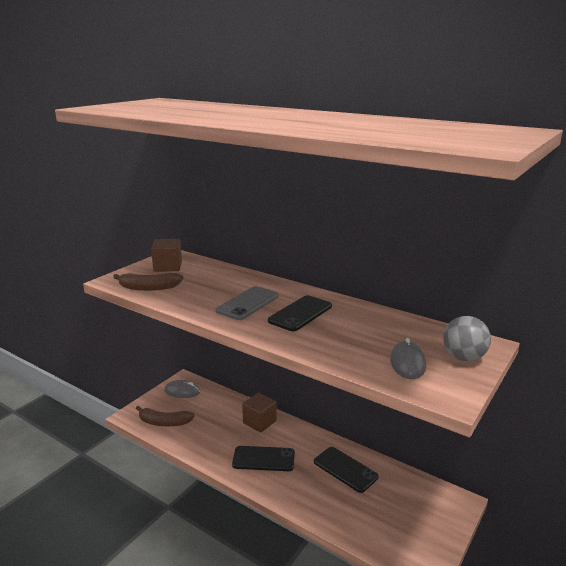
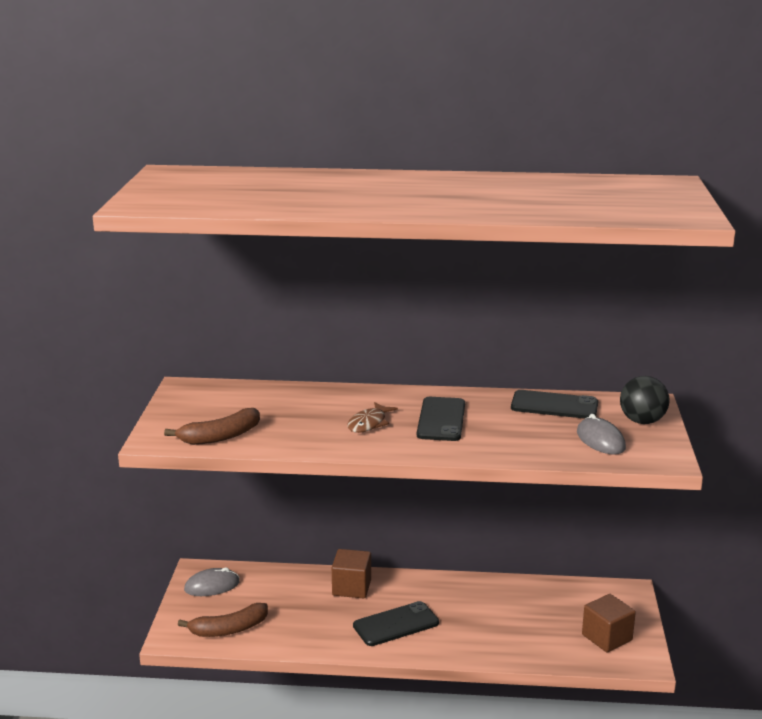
camera: 30 degrees left, 0 degrees up
(168, 267) = (202, 404): brown cube -> brown cube (607, 637)
(248, 303) = (369, 423): grey phone -> brown fish
(345, 469) = (494, 602): black phone -> black phone (554, 406)
(463, 358) = (642, 421): grey ball -> black ball

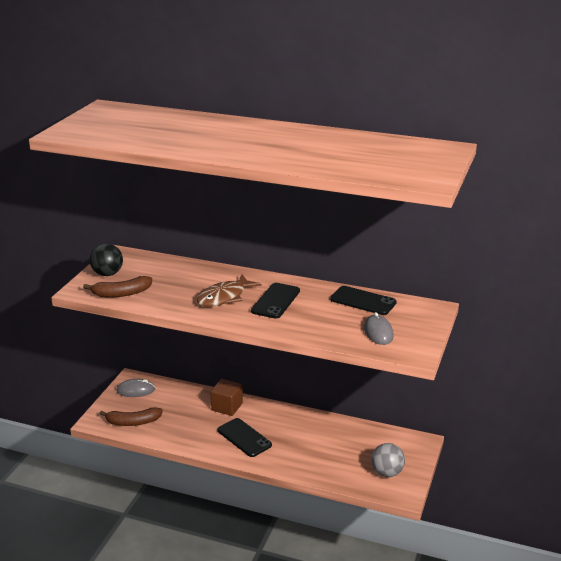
camera: 15 degrees right, 5 degrees up
(369, 423) = (224, 297): brown fish -> brown fish, size x1.52
(396, 624) = (244, 438): black phone -> black phone turned 60 degrees clockwise
(607, 637) = (387, 473): brown cube -> grey ball
(642, 421) = (419, 322): black ball -> black ball (107, 274)

